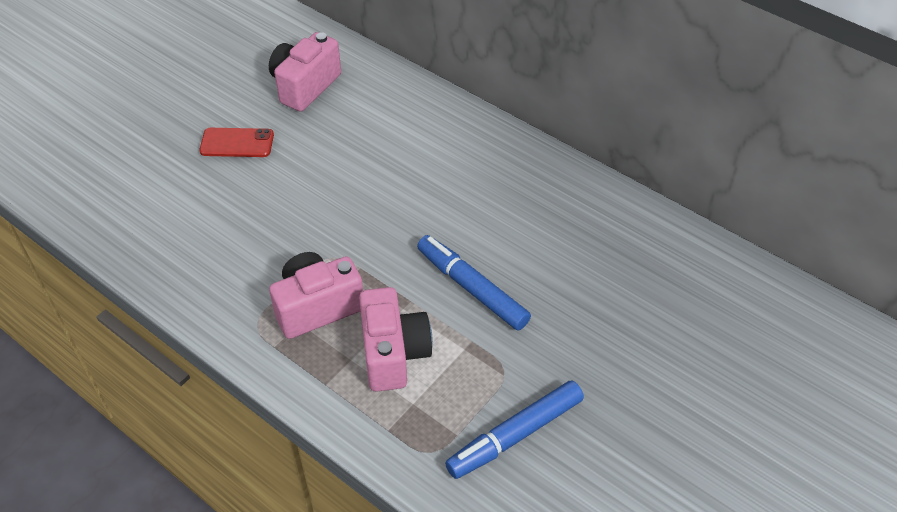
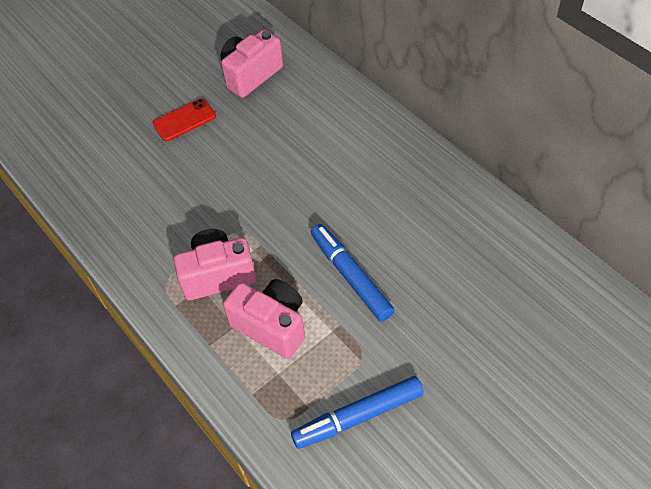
camera: 15 degrees right, 5 degrees up
(237, 143) = (184, 120): red phone -> red phone turned 45 degrees counterclockwise
(393, 353) = (271, 326): pink camera -> pink camera turned 60 degrees counterclockwise

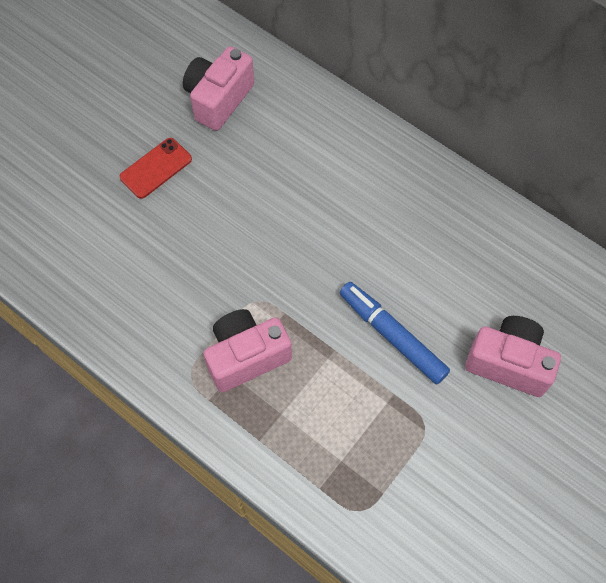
camera: 15 degrees left, 10 degrees up
(271, 326) = (321, 407): pink camera -> pink camera (508, 363)
(359, 416) = (437, 493): blue marker -> none

